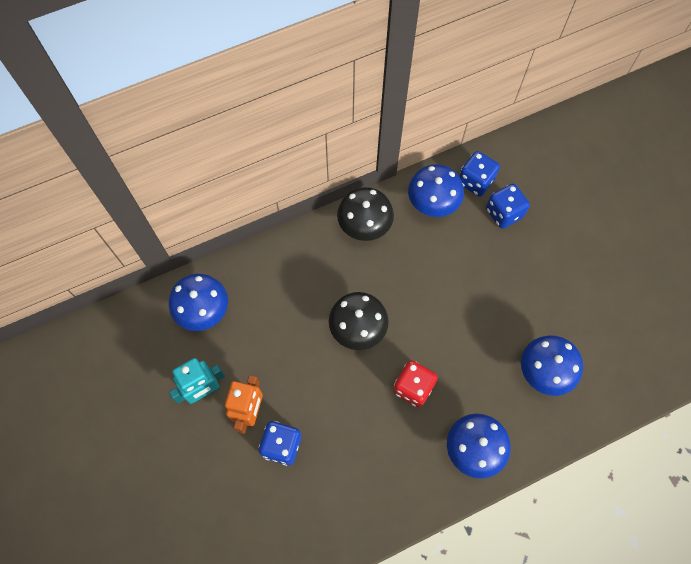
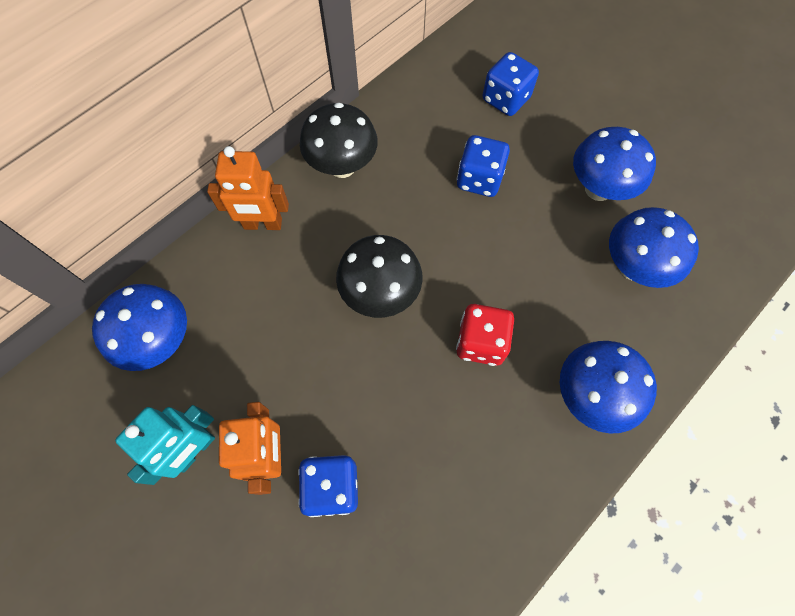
camera: 20 degrees left, 0 degrees up
(295, 252) = (263, 224): none -> orange robot
(432, 205) = (416, 115): blue mushroom -> blue mushroom (598, 189)
(475, 181) = (457, 74): blue dice -> blue dice (479, 179)

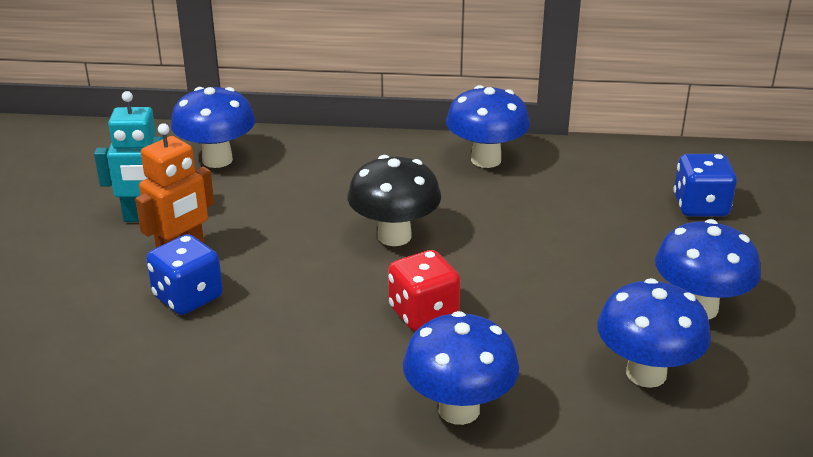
camera: 50 degrees right, 35 degrees down
(263, 224) = (376, 152): orange robot -> none
(342, 166) = (486, 160): black mushroom -> blue mushroom
(479, 179) = (589, 233): blue dice -> none

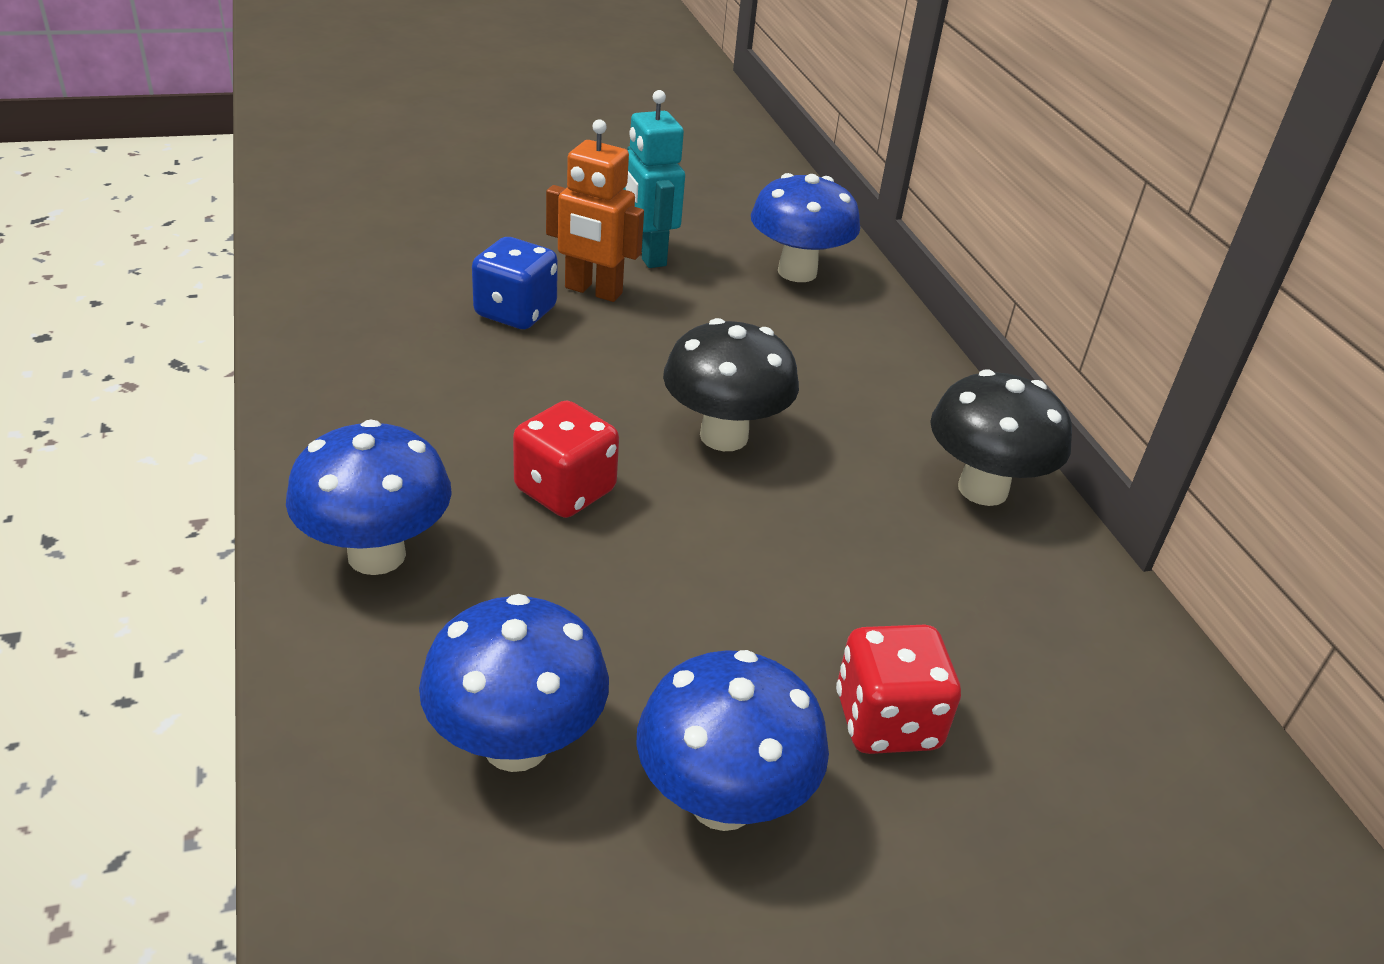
camera: 65 degrees right, 5 degrees up
(486, 160) = (982, 489): blue mushroom -> black mushroom
(655, 242) = (887, 721): none -> red dice
(700, 206) = (1048, 778): blue dice -> none

